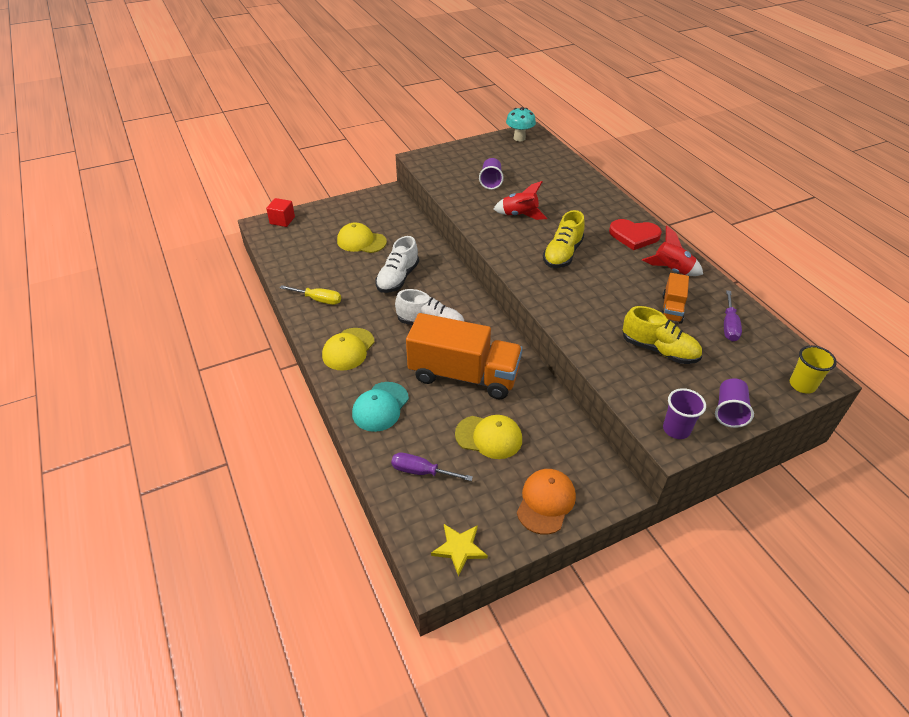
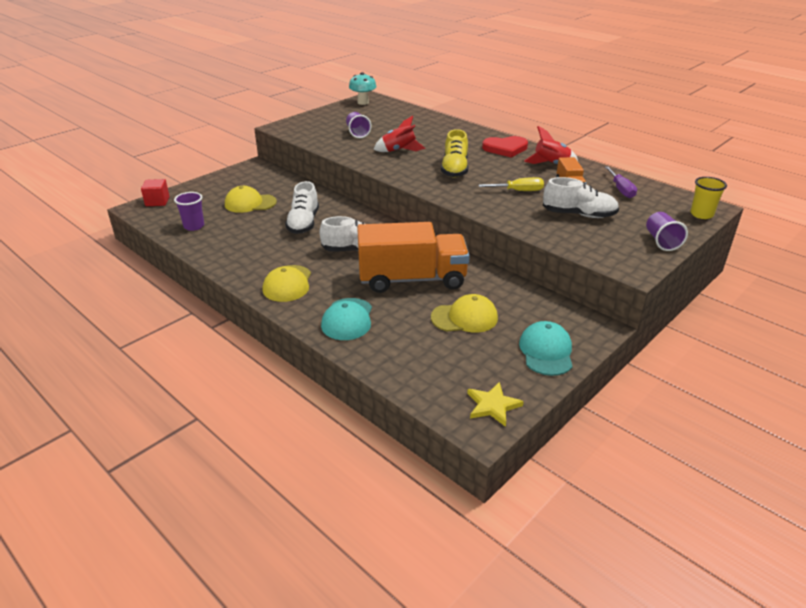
camera: 20 degrees left, 10 degrees down
(318, 300) = (233, 253): yellow screwdriver -> yellow screwdriver (518, 191)
(421, 472) = (419, 358): purple screwdriver -> none
(546, 502) = (546, 351): orange cap -> turquoise cap
(659, 350) = (579, 215): yellow shoe -> white shoe
(676, 429) = (630, 261): purple cup -> purple cup (194, 226)

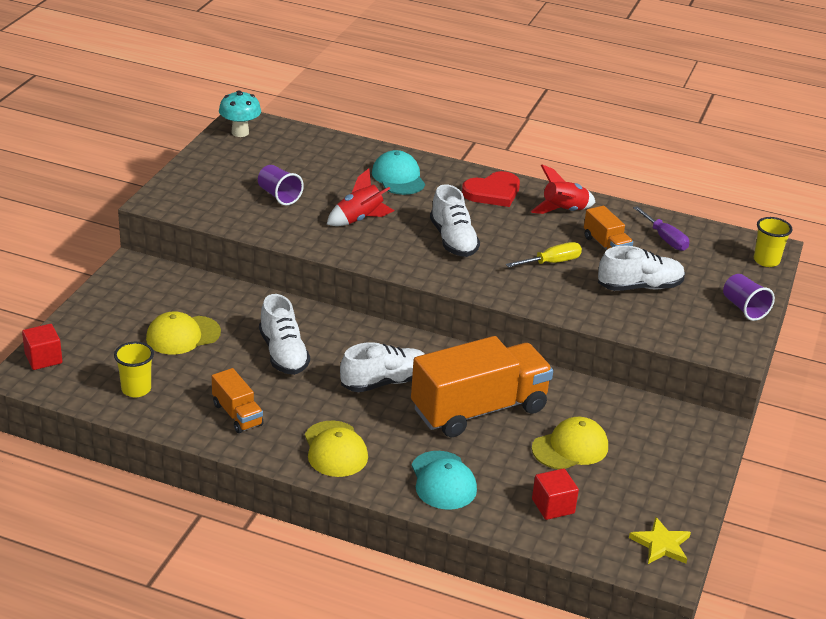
camera: 25 degrees left, 0 degrees up
(194, 226) = (136, 389): purple cup -> yellow cup
(242, 251) = (237, 414): none -> orange truck
(420, 355) = (553, 506): none -> red cube
(454, 169) = (453, 240): yellow shoe -> white shoe
(546, 351) = (677, 469): turquoise cap -> turquoise cap (398, 177)

